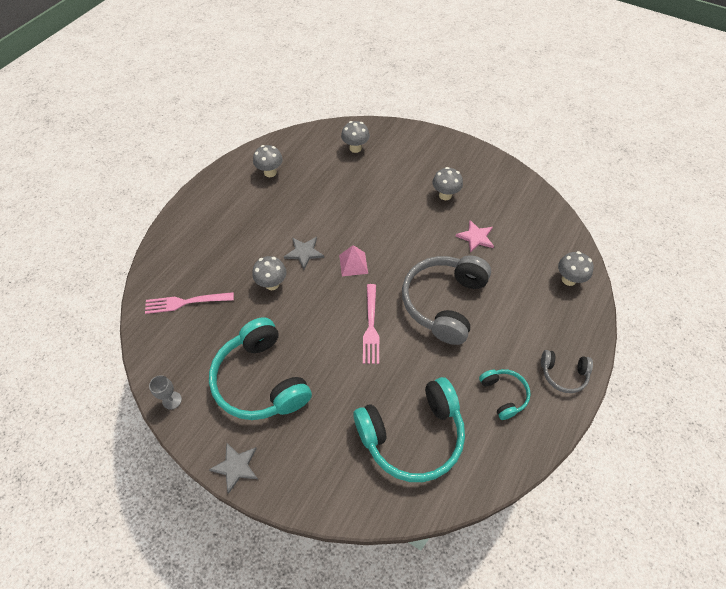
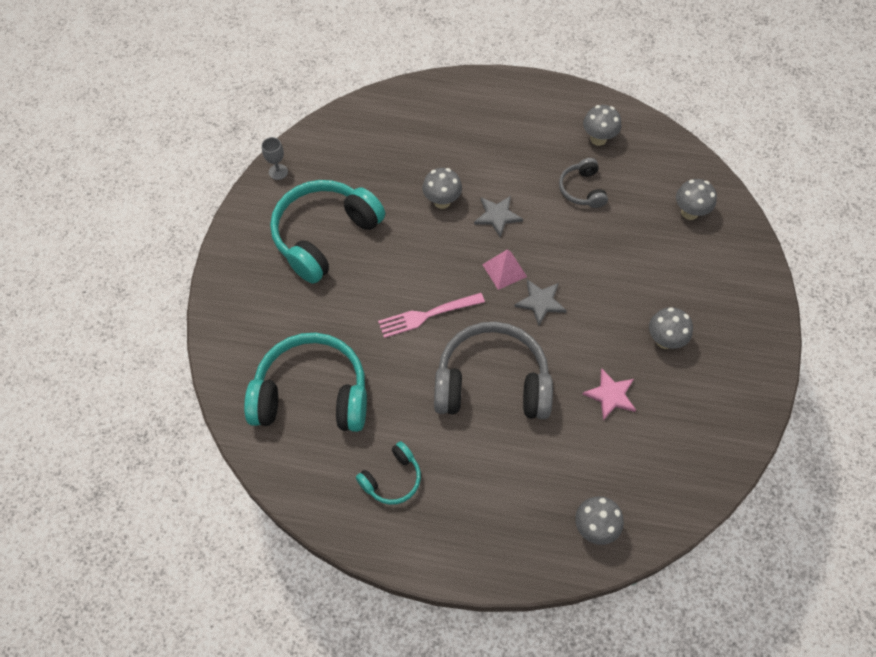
camera: 70 degrees right, 5 degrees up
(185, 302) = (387, 135): pink fork -> none
(236, 466) = (231, 250): grey star -> grey star (540, 302)
(412, 435) = (312, 395): turquoise headphones -> turquoise headphones turned 135 degrees clockwise
(563, 374) = (445, 543): grey headphones -> grey headphones (582, 189)

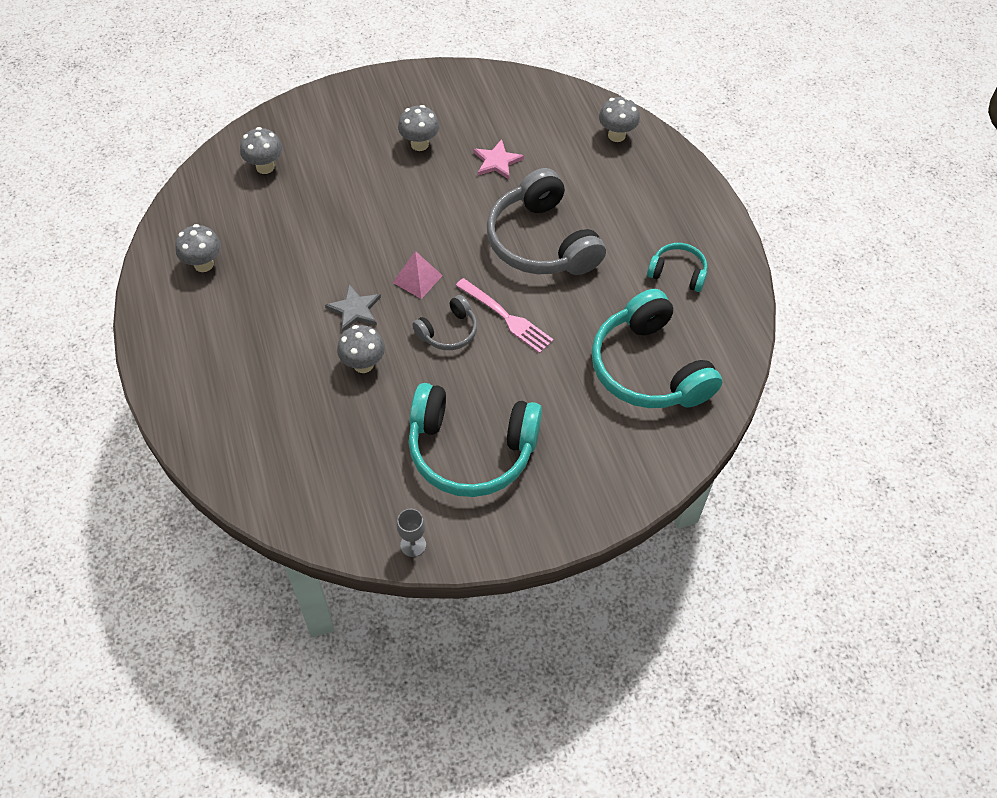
camera: 120 degrees left, 5 degrees down
(540, 302) = (436, 239): grey star -> none
(582, 189) = (281, 254): grey headphones -> grey headphones (448, 331)

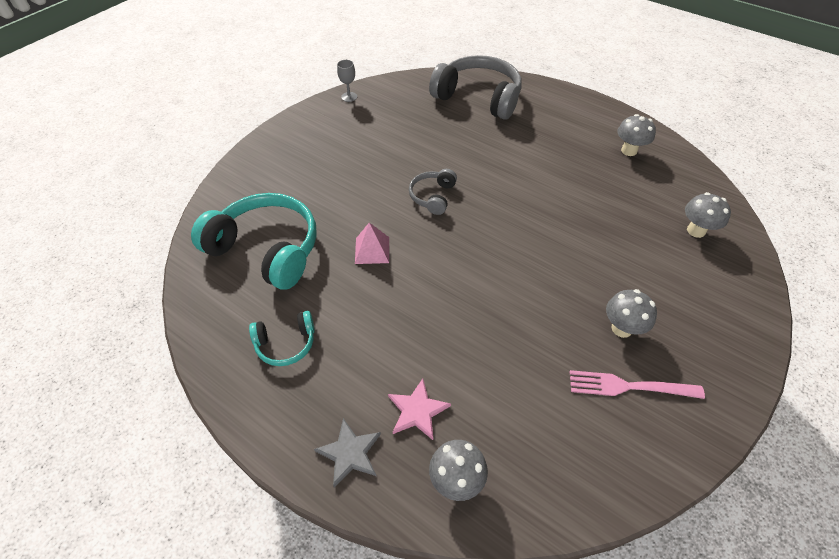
camera: 145 degrees right, 5 degrees down
(355, 309) = (507, 176): grey star -> grey star (350, 453)
(363, 364) = (465, 152): grey mushroom -> none
(417, 278) = (490, 217): pink pyramid -> pink pyramid (372, 250)
(471, 449) = (355, 146): turquoise headphones -> none
(497, 161) = (540, 356): pink star -> pink star (417, 410)
(506, 318) = (401, 226): pink fork -> pink fork (628, 386)
(542, 242) = (427, 300): grey headphones -> grey headphones (478, 98)

